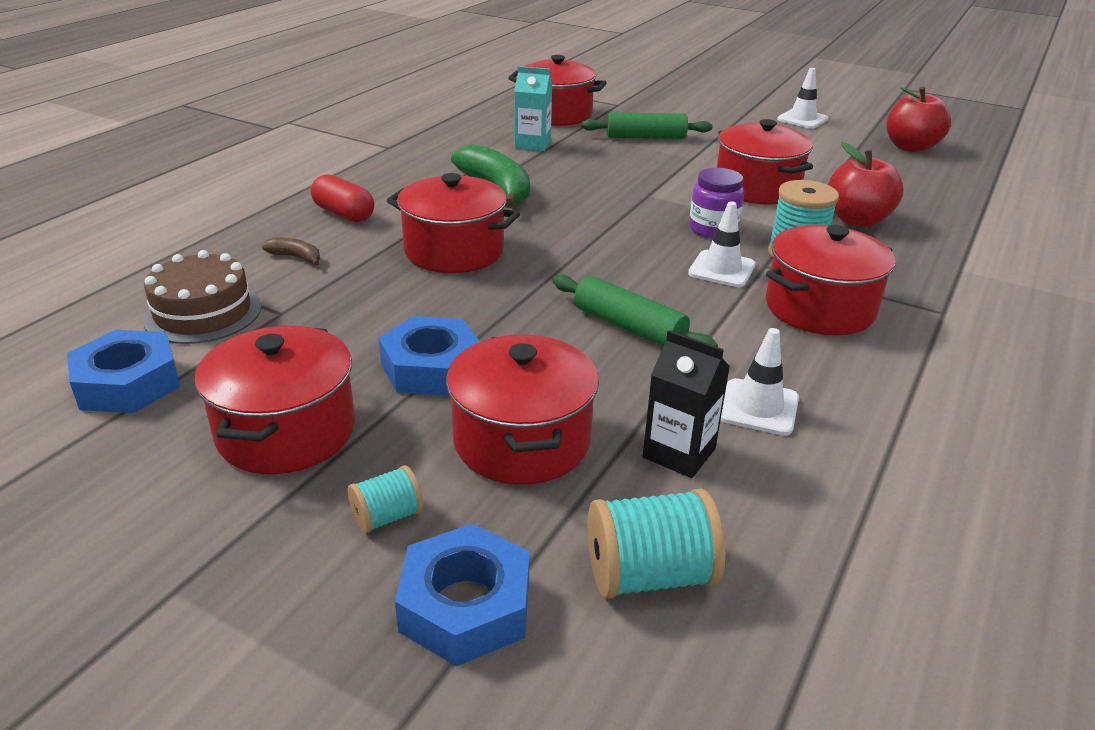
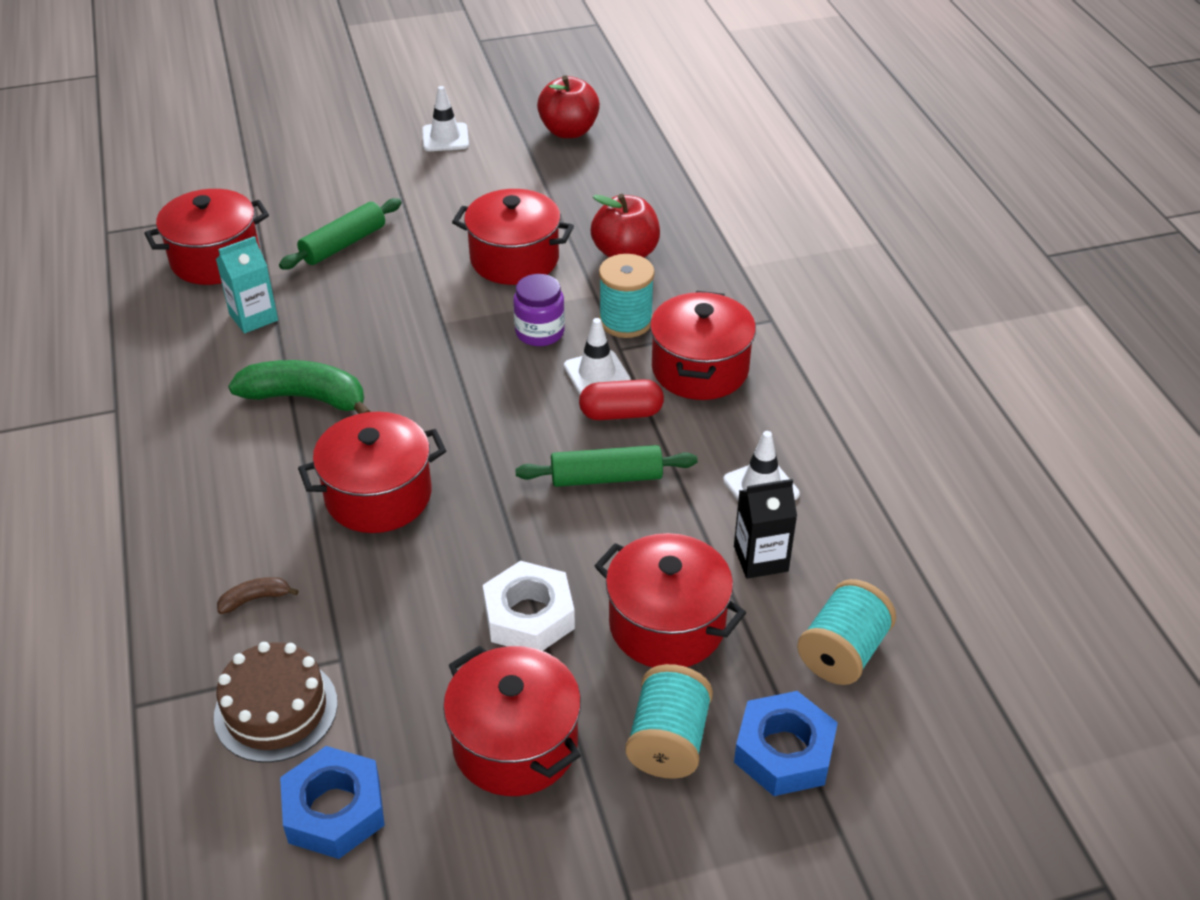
camera: 45 degrees left, 10 degrees up
(344, 214) = (215, 522): red capsule -> red capsule (621, 413)
(387, 517) = (668, 741): turquoise spool -> turquoise spool, size x1.76
(431, 367) = (529, 616): blue nut -> white nut

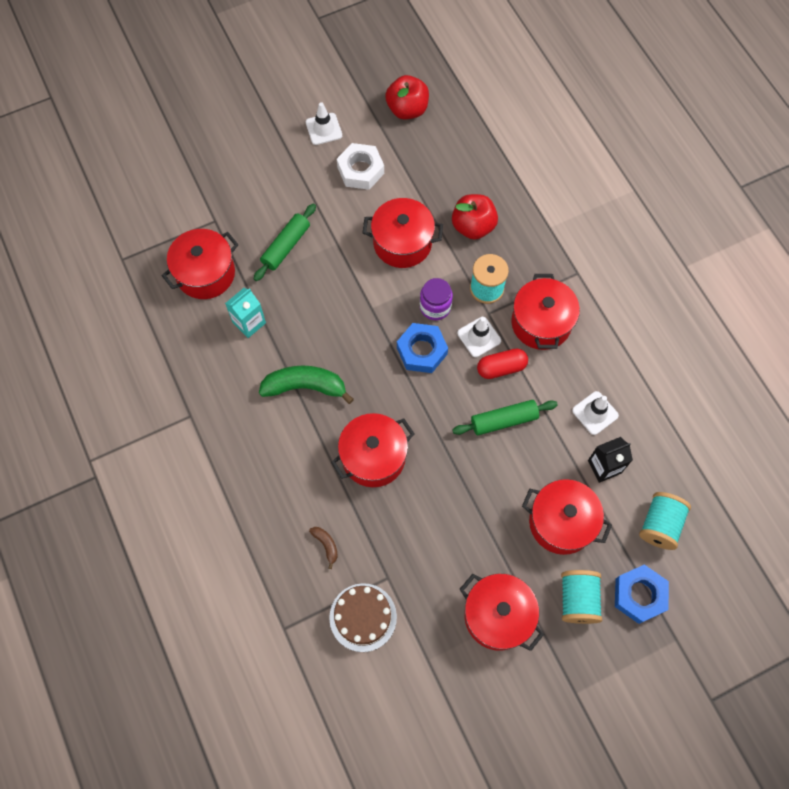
camera: 10 degrees left, 25 degrees up
(255, 599) = (326, 545): brown banana -> brown banana turned 90 degrees clockwise
(334, 810) = (414, 674): blue nut -> blue nut (421, 351)
(529, 616) = (484, 530): white nut -> white nut (360, 170)

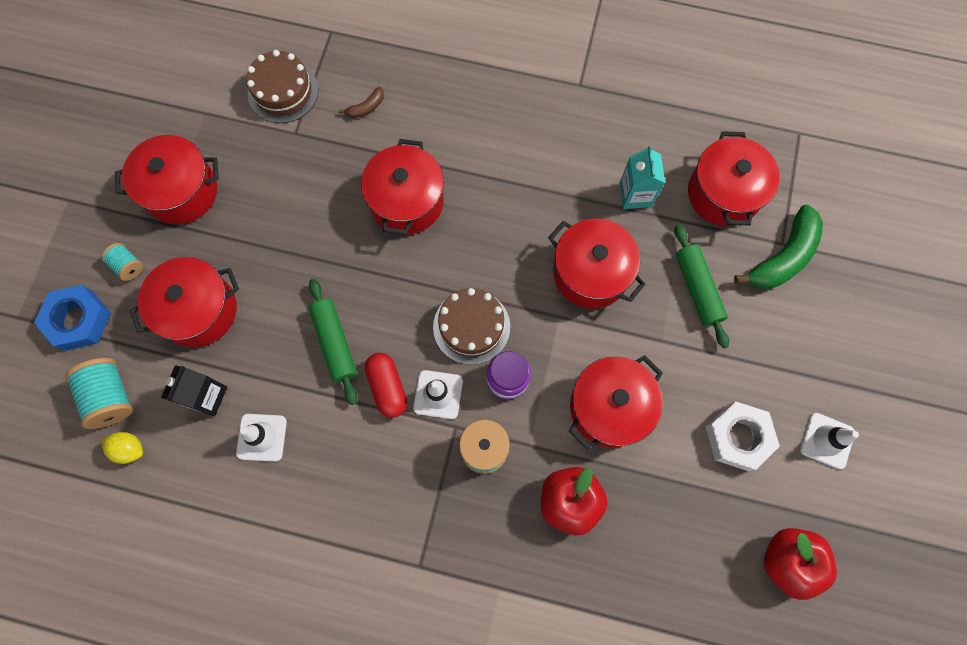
camera: 130 degrees right, 5 degrees up
(305, 386) = (526, 195): green banana -> green banana (783, 257)
(326, 545) = (366, 107): brown banana -> brown banana turned 45 degrees counterclockwise
(421, 351) = (471, 326): blue nut -> brown cake
(501, 368) = (387, 387): red capsule -> red capsule turned 45 degrees counterclockwise
(504, 420) = (335, 343): green rolling pin -> green rolling pin turned 45 degrees counterclockwise
(541, 323) = (398, 472): red pot -> red pot (590, 273)
(578, 599) = (128, 266): turquoise spool -> turquoise spool, size x0.57
(674, 483) = (129, 449): none -> yellow lemon

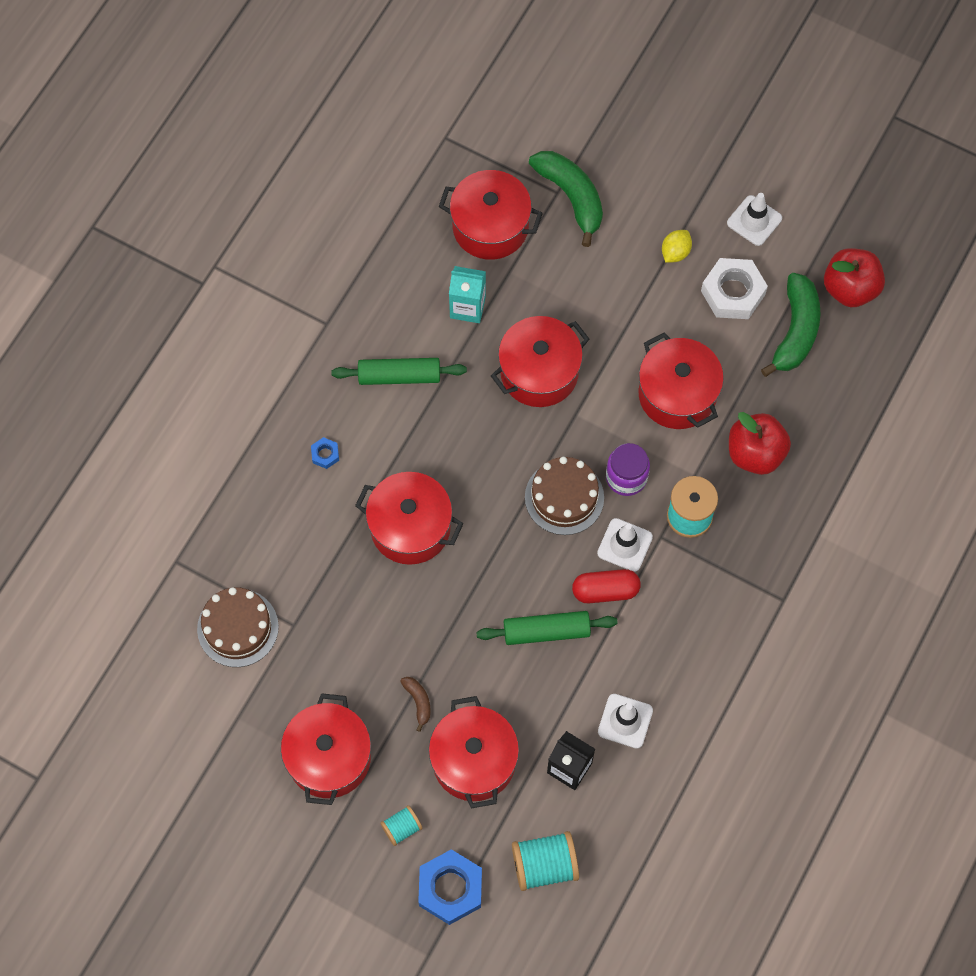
camera: 75 degrees left, 5 degrees down
(129, 449) = (604, 853): yellow lemon -> yellow lemon (675, 252)
(366, 107) = (286, 544): brown banana -> brown banana (418, 702)
(456, 116) = (325, 454): none -> blue nut
(697, 288) = (582, 281): green rolling pin -> green rolling pin (399, 376)
(718, 512) = (795, 331): none -> green banana

